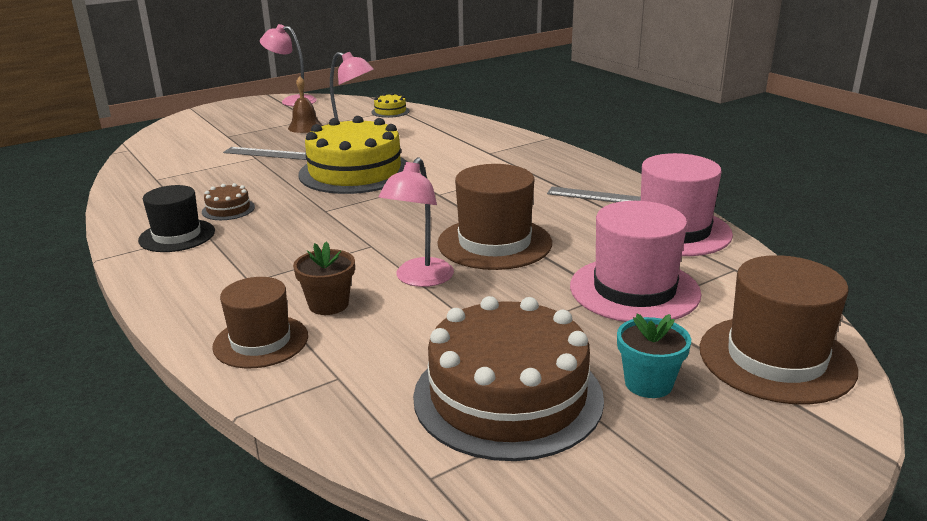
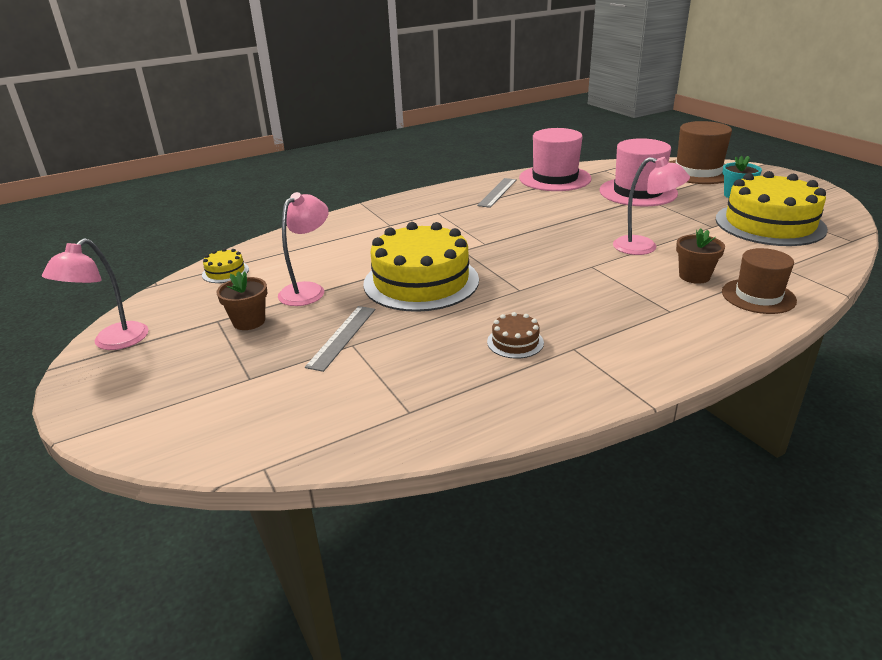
camera: 85 degrees left, 5 degrees up
(177, 236) = (585, 363): black hat -> none
(305, 127) = (249, 321): brown bell -> brown flower pot
(494, 243) = (580, 225): brown hat -> none
(508, 396) = (769, 224): brown cake -> yellow cake

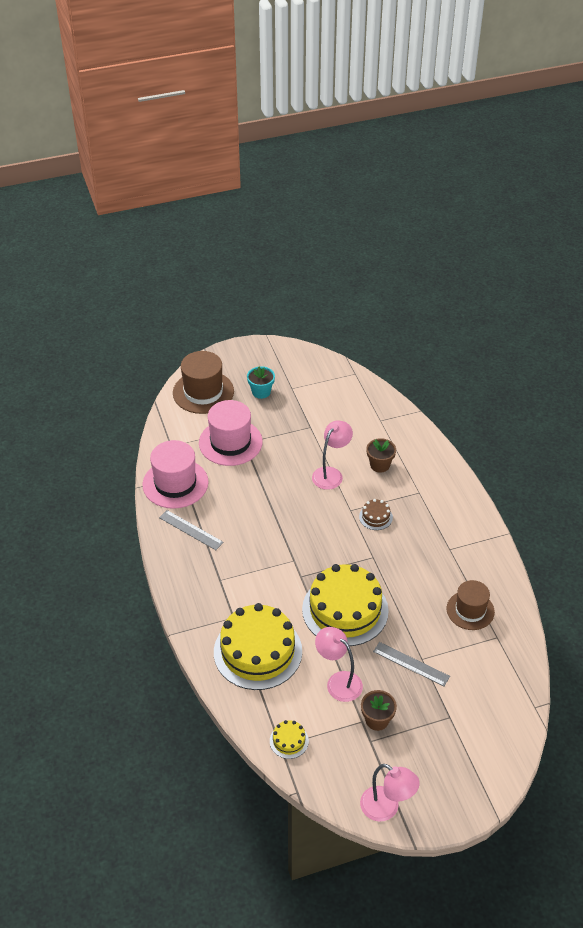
camera: 80 degrees left, 15 degrees up
(515, 342) = (437, 574): brown cake -> brown cake (375, 517)
(758, 296) = (412, 447): brown hat -> brown hat (470, 610)
(769, 224) = (317, 398): yellow cake -> yellow cake (258, 651)

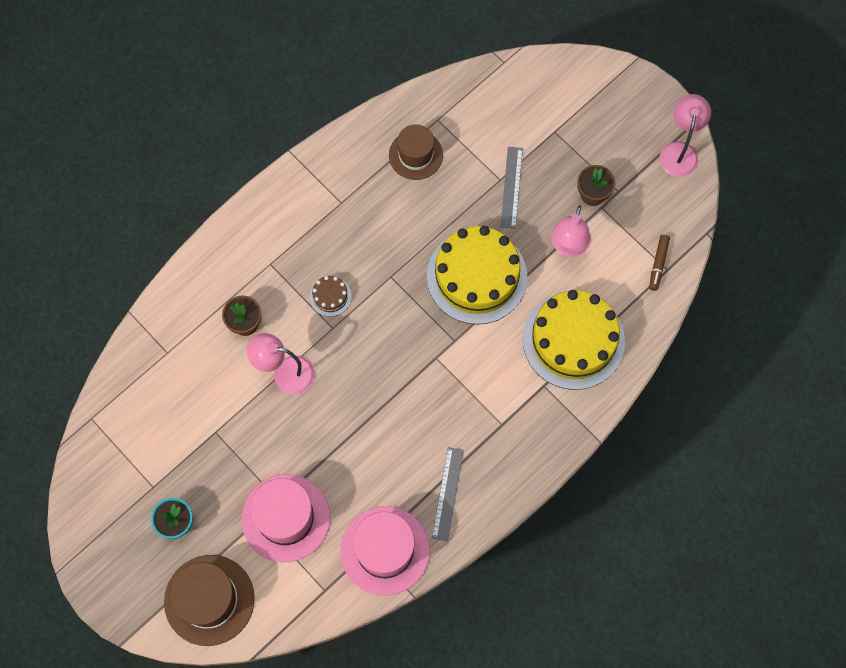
camera: 115 degrees left, 25 degrees up
(289, 741) = (658, 264): yellow cake -> brown marker

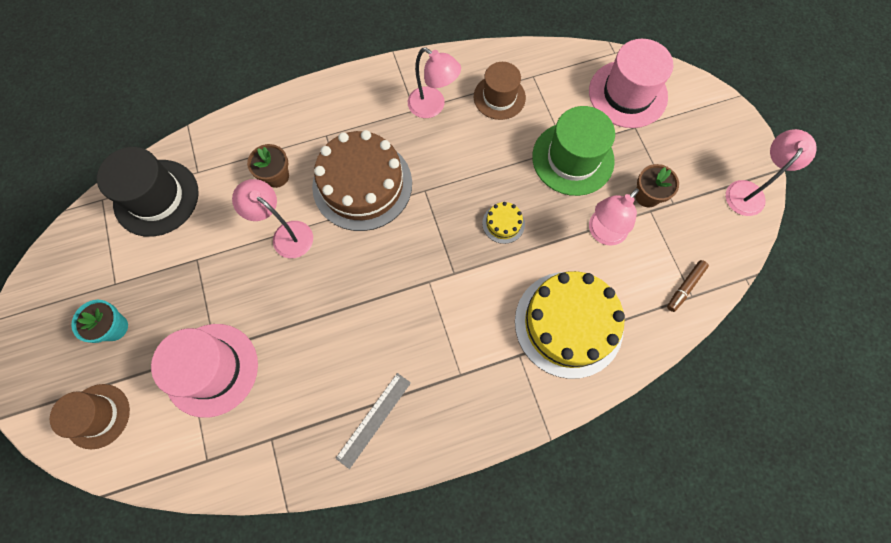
camera: 25 degrees right, 0 degrees up
(143, 393) = (156, 197): none -> black hat
(209, 600) = (98, 416): brown hat -> brown hat, size x0.66
(330, 296) = (362, 184): brown cake -> brown cake, size x2.40
(357, 191) = (433, 107): none -> pink lamp
(385, 550) = (284, 448): pink hat -> pink hat (627, 94)
(476, 276) = (503, 223): yellow cake -> yellow cake, size x0.42
(511, 187) = (573, 158): grey ruler -> green hat

